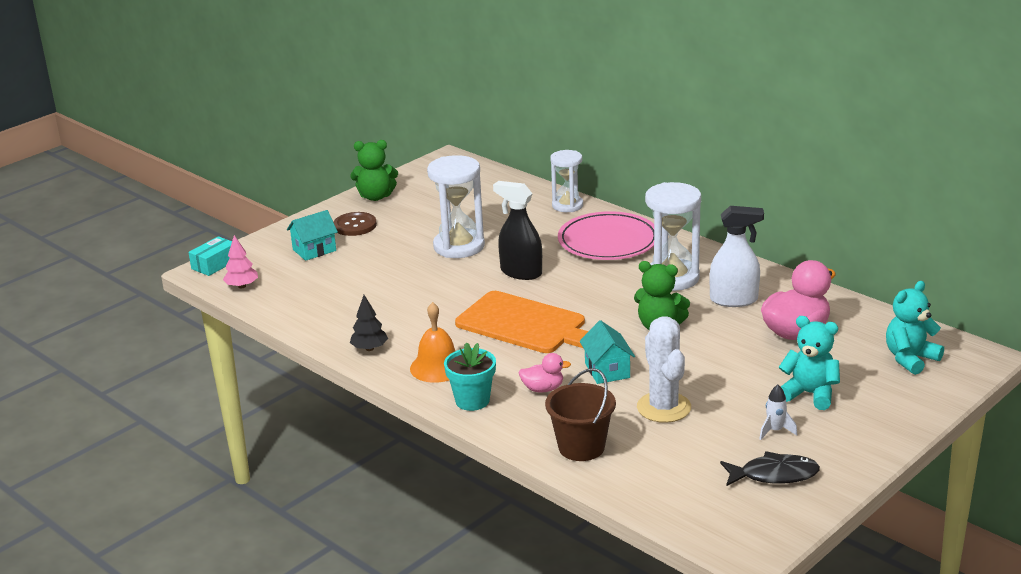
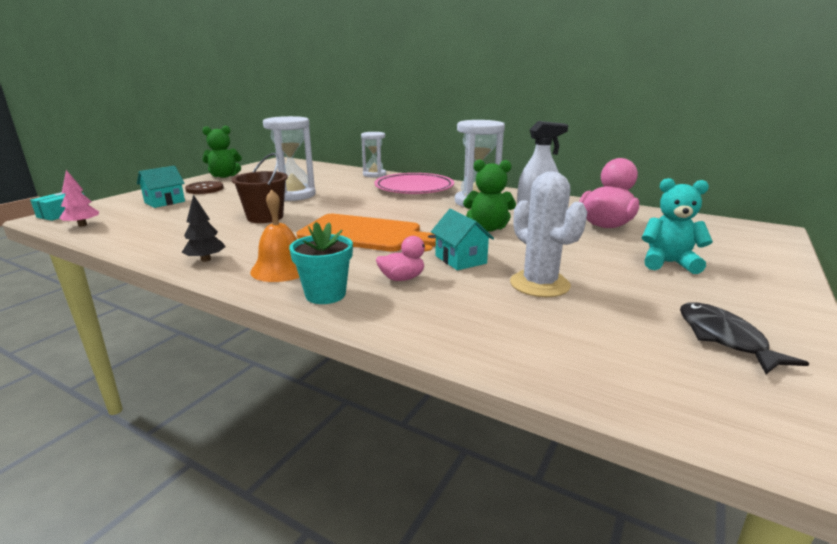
camera: 15 degrees left, 5 degrees down
(521, 272) = (350, 205): black spray bottle -> none
(581, 447) = (474, 330): brown bucket -> brown bucket (265, 217)
(774, 475) = (724, 338): black fish -> black fish turned 90 degrees counterclockwise
(775, 431) = (672, 295): white rocket -> none
(910, 359) = (718, 234): turquoise teddy bear -> none

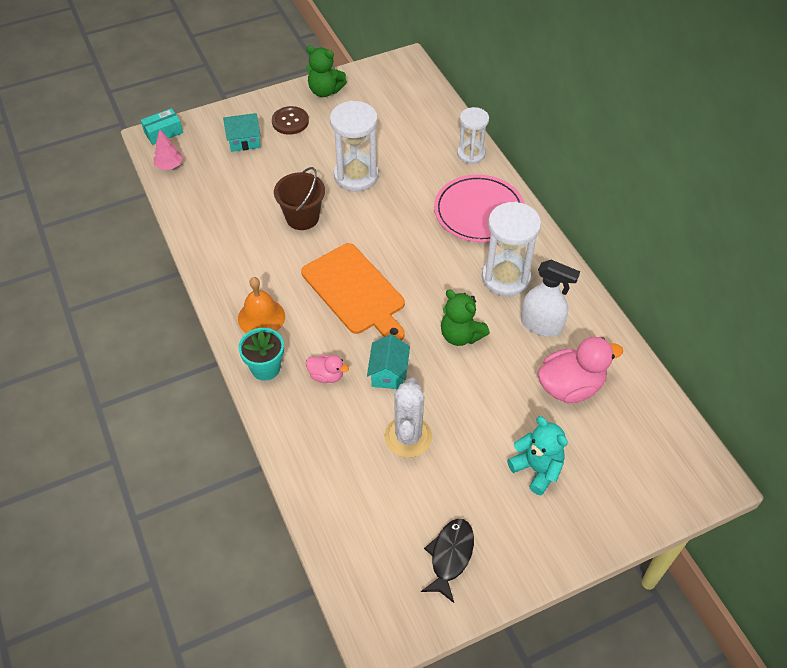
camera: 35 degrees right, 30 degrees up
(206, 259) = (223, 275): black tree -> none

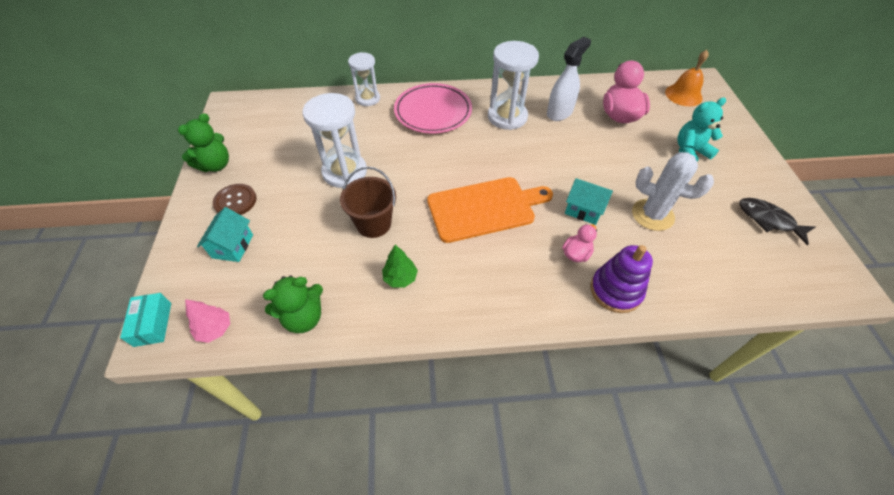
camera: 70 degrees left, 0 degrees up
(251, 254) = (400, 278): none -> green tree
(261, 317) = (488, 289): orange bell -> orange bell (683, 95)
(265, 368) = (555, 300): turquoise flower pot -> none
(293, 414) = (615, 290): none -> purple stacking toy
(461, 335) = (556, 156): green teddy bear -> green teddy bear (303, 317)

